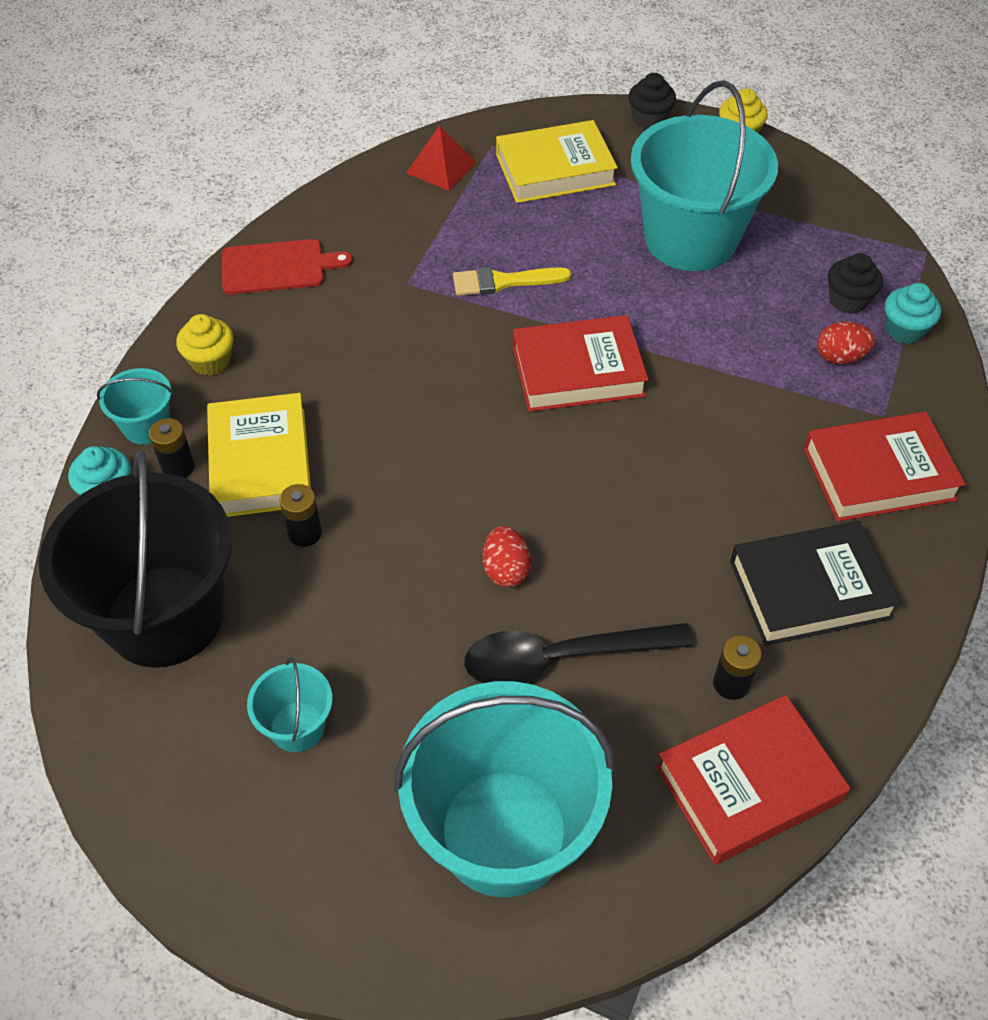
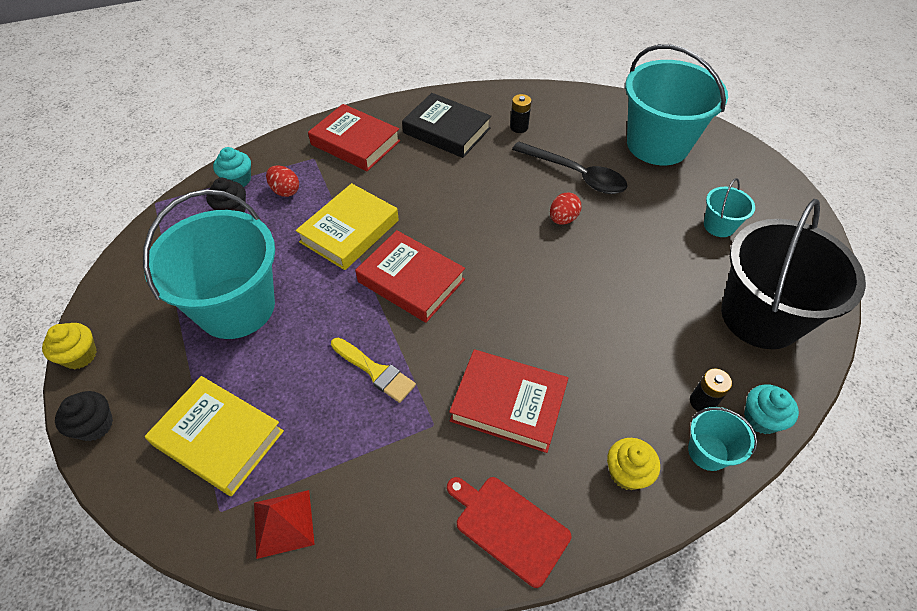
camera: 135 degrees left, 0 degrees up
(261, 462) = (645, 365): yellow book -> yellow book (349, 231)
(305, 533) = (650, 305): black battery -> none
(748, 784) = (551, 103): red book -> red book (508, 404)

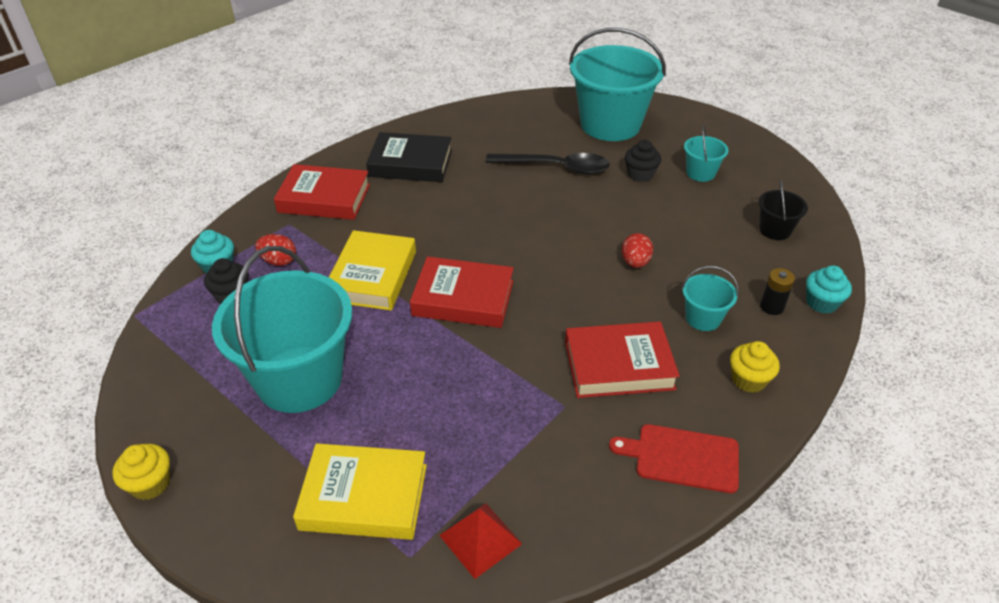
camera: 25 degrees left, 10 degrees down
(95, 425) = (217, 539): black cupcake -> black cupcake (640, 174)
(375, 371) = (480, 383): yellow brush -> none
(519, 127) = (478, 142): black battery -> none
(563, 219) = (568, 206): red egg -> red egg (635, 262)
(708, 452) = (799, 341): turquoise bucket -> turquoise bucket (703, 318)
(760, 316) = (775, 230): black bucket -> black bucket, size x0.44

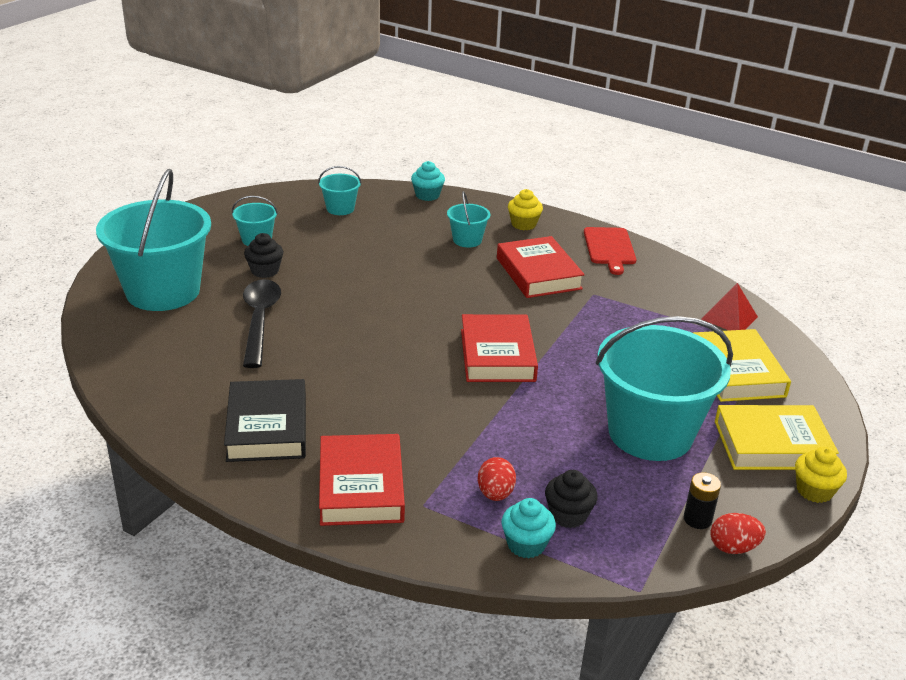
camera: 105 degrees left, 10 degrees down
(372, 276) = (490, 417): yellow book -> yellow book (772, 445)
(635, 262) = (409, 270): red egg -> red egg (733, 547)
(771, 307) = (440, 213): black battery -> black battery (697, 519)
(775, 230) = (340, 208): black bucket -> turquoise bucket

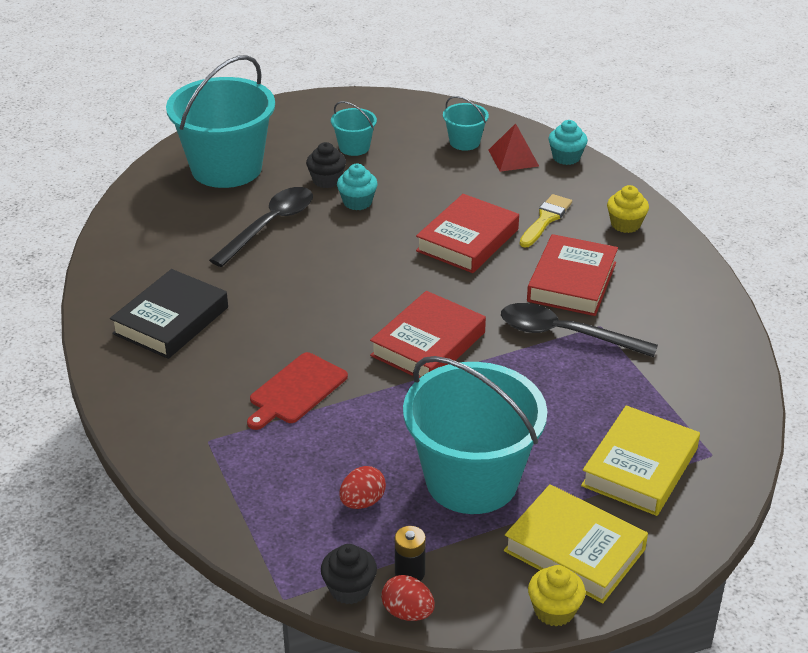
camera: 40 degrees right, 5 degrees up
(361, 486) = (181, 402): red book -> red book (467, 240)
(467, 240) = (545, 220): turquoise bucket -> yellow brush
(495, 494) = (272, 461): red egg -> red egg (362, 502)
(526, 544) = (244, 513): turquoise cupcake -> turquoise cupcake (357, 202)
(568, 515) = (306, 509): black cupcake -> black cupcake (349, 589)
(580, 309) = (565, 334): none -> black spoon
(609, 248) = (684, 285): red cutting board -> red cutting board (296, 390)
(729, 318) = (712, 411): red pyramid -> red pyramid (513, 158)

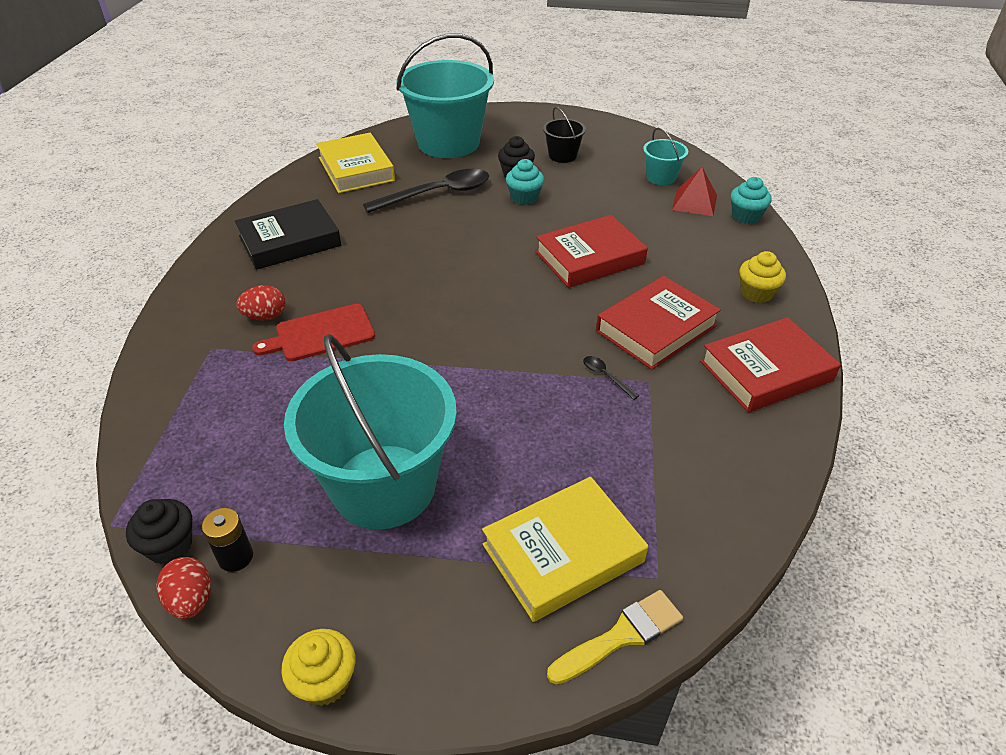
camera: 30 degrees right, 5 degrees up
(354, 147) = (562, 155): turquoise bucket -> black bucket
(362, 502) = (269, 461): red egg -> red egg (265, 316)
(428, 344) = (469, 336): red book -> red book (766, 371)
(545, 220) = (679, 263): yellow brush -> yellow brush (621, 636)
(565, 334) = (606, 376): black spoon -> black spoon, size x0.41
(574, 550) = (411, 617): yellow book -> yellow book (356, 169)

